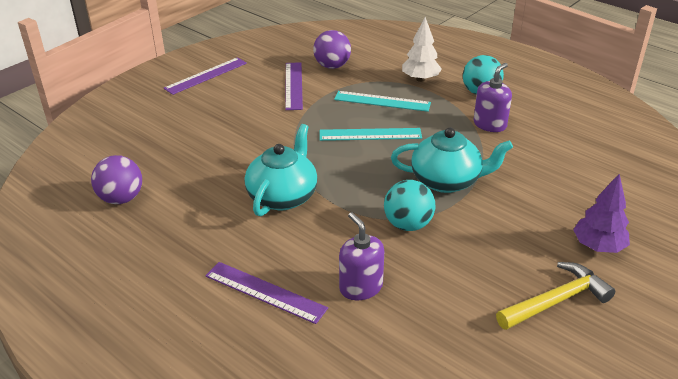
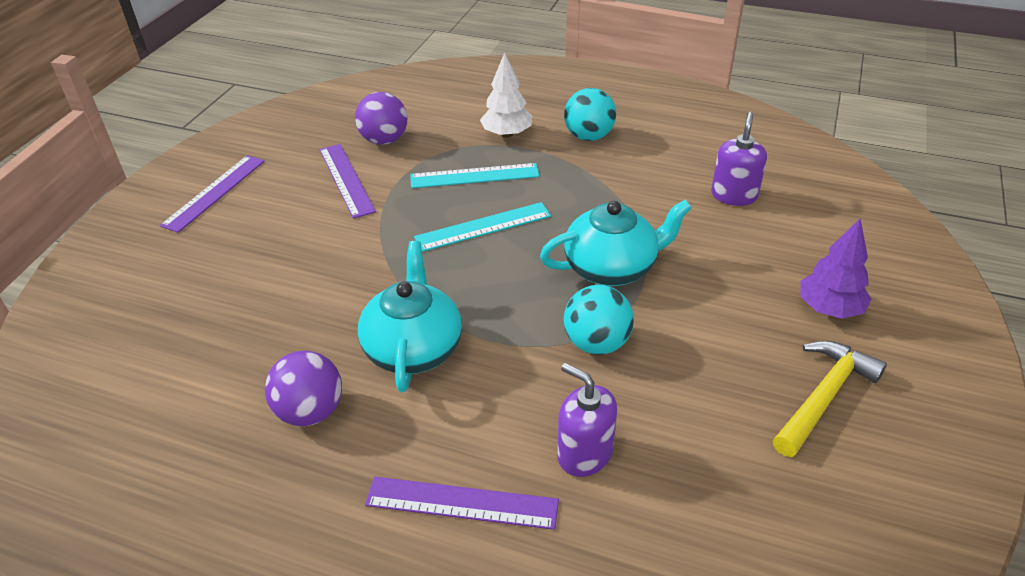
camera: 20 degrees left, 5 degrees up
(121, 198) = (178, 418): purple ball -> purple ball (310, 411)
(490, 124) = (622, 177): purple soap dispenser -> purple soap dispenser (734, 195)

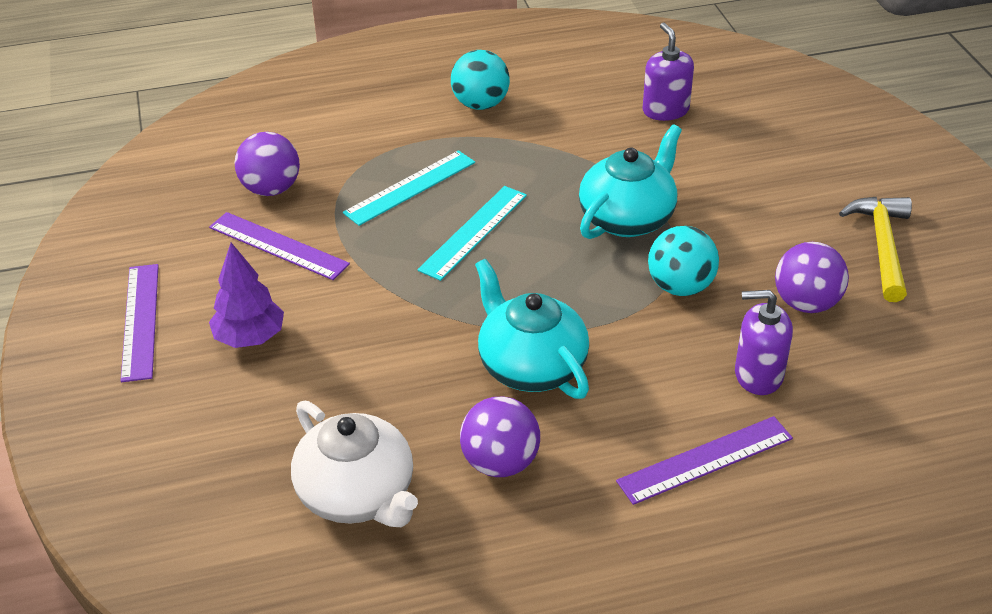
camera: 35 degrees left, 0 degrees up
(197, 380) = (358, 494): none -> white teapot
(507, 134) = (396, 133): white tree -> none
(694, 413) = (806, 303): none -> purple ball
(829, 309) = (826, 176): purple tree -> purple tree (250, 338)

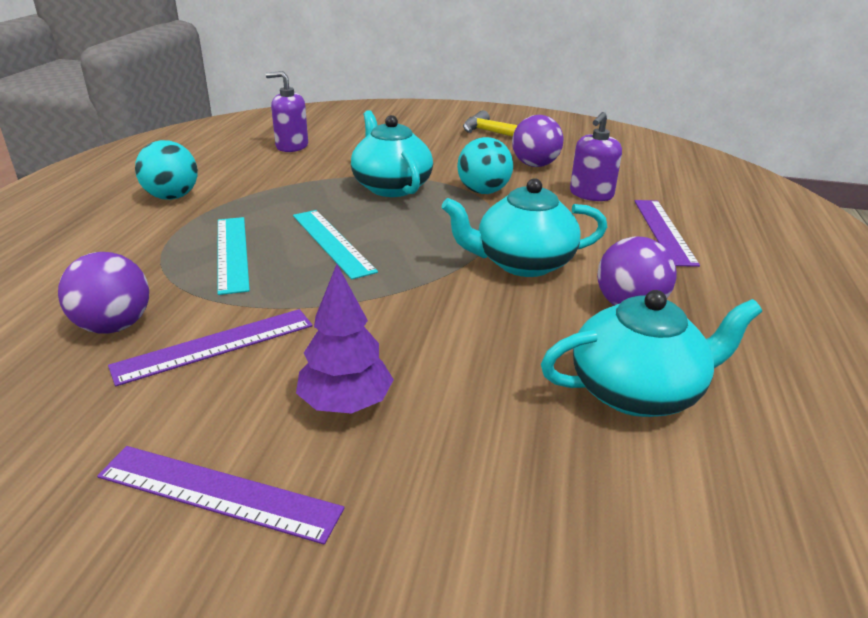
camera: 65 degrees left, 10 degrees down
(358, 494) = (637, 391): white teapot -> turquoise teapot

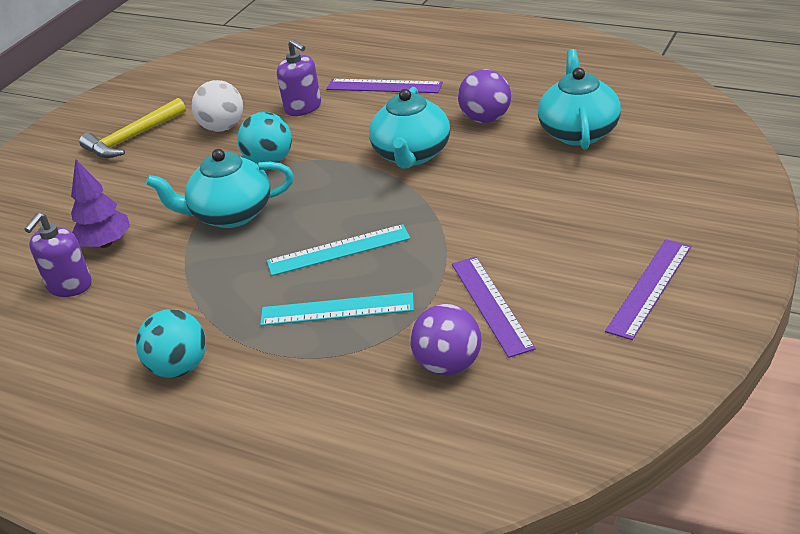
camera: 70 degrees left, 5 degrees up
(346, 404) = (573, 241): purple tree -> purple tree (105, 243)
(535, 165) = (222, 128): purple ball -> white ball

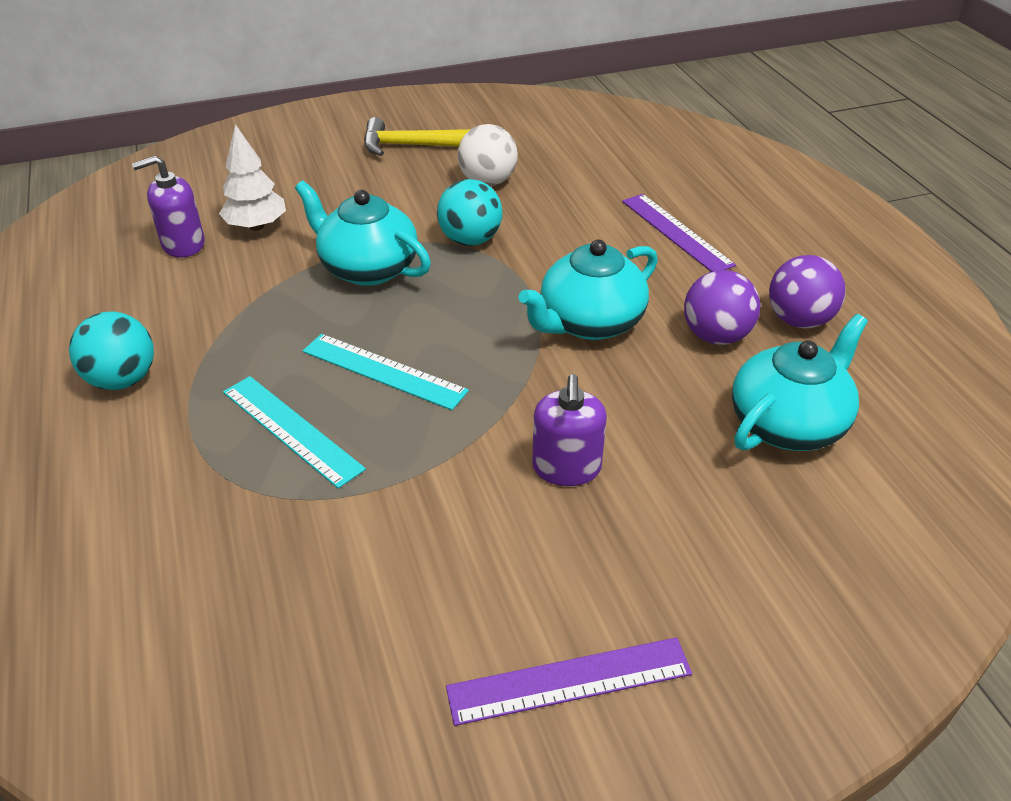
camera: 40 degrees right, 5 degrees up
(105, 243) = (256, 226): purple tree -> white tree
(303, 107) = (576, 206): purple soap dispenser -> purple soap dispenser (566, 468)
(448, 365) = (273, 575): purple ball -> purple ball (799, 320)
(491, 305) = (403, 546): purple ruler -> none

